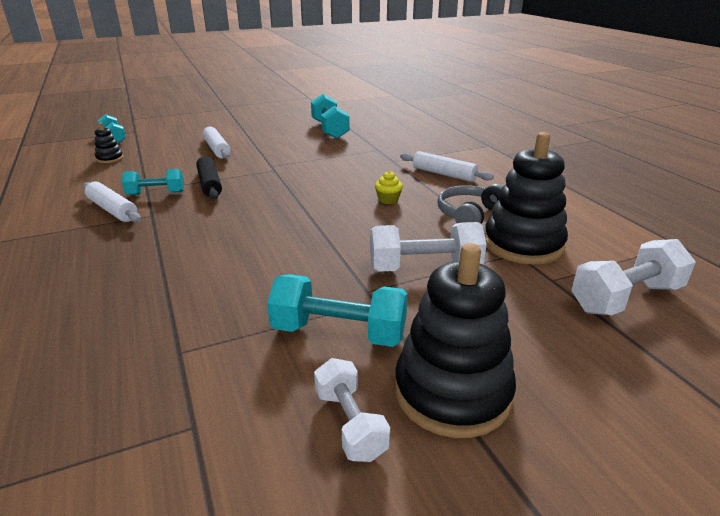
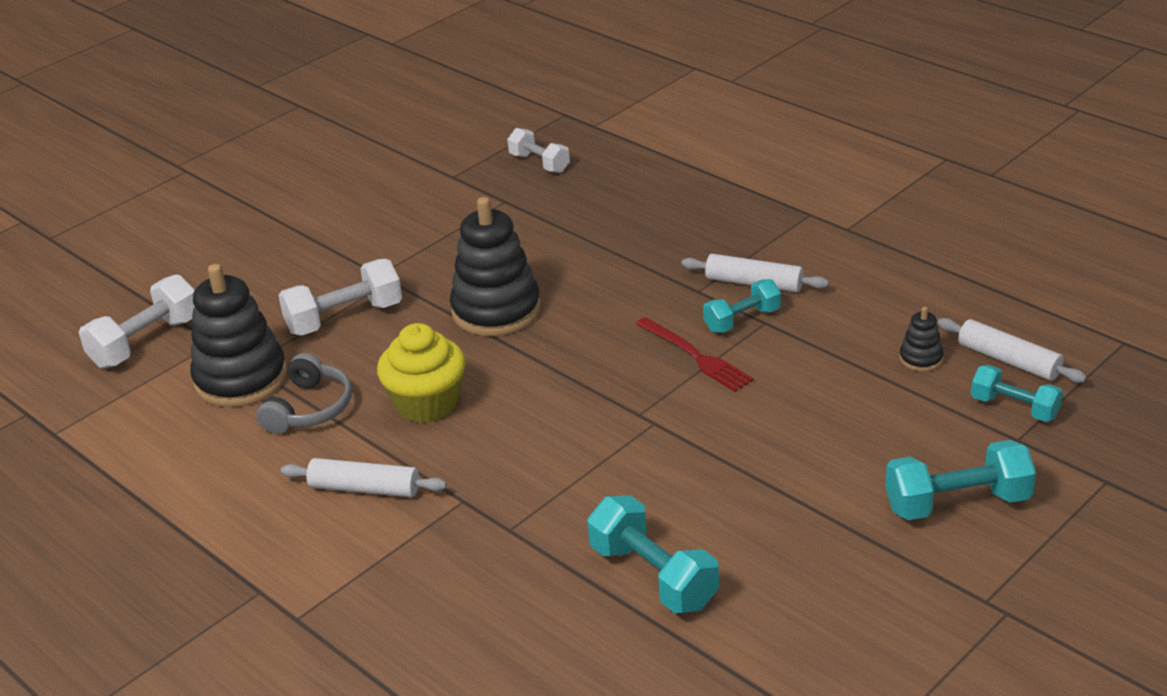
camera: 160 degrees right, 5 degrees up
(209, 184) = (696, 356): black rolling pin -> red fork
(217, 149) = (791, 436): white rolling pin -> white rolling pin (1008, 360)
(339, 332) = (395, 244): turquoise dumbbell -> turquoise dumbbell (957, 503)
(350, 423) = (358, 203): white dumbbell -> white dumbbell (539, 163)
(388, 199) = (427, 403): yellow cupcake -> yellow cupcake, size x2.18
(452, 392) = (297, 234): black stacking toy -> black stacking toy (496, 310)

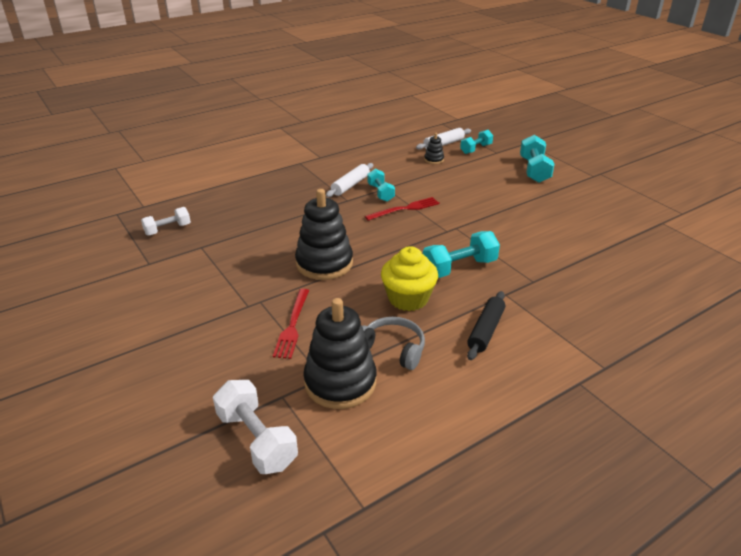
camera: 80 degrees left, 0 degrees up
(344, 318) = (292, 325): white dumbbell -> red fork
(365, 488) = (485, 330): white rolling pin -> black rolling pin
(653, 576) = (574, 244): turquoise dumbbell -> turquoise dumbbell (459, 267)

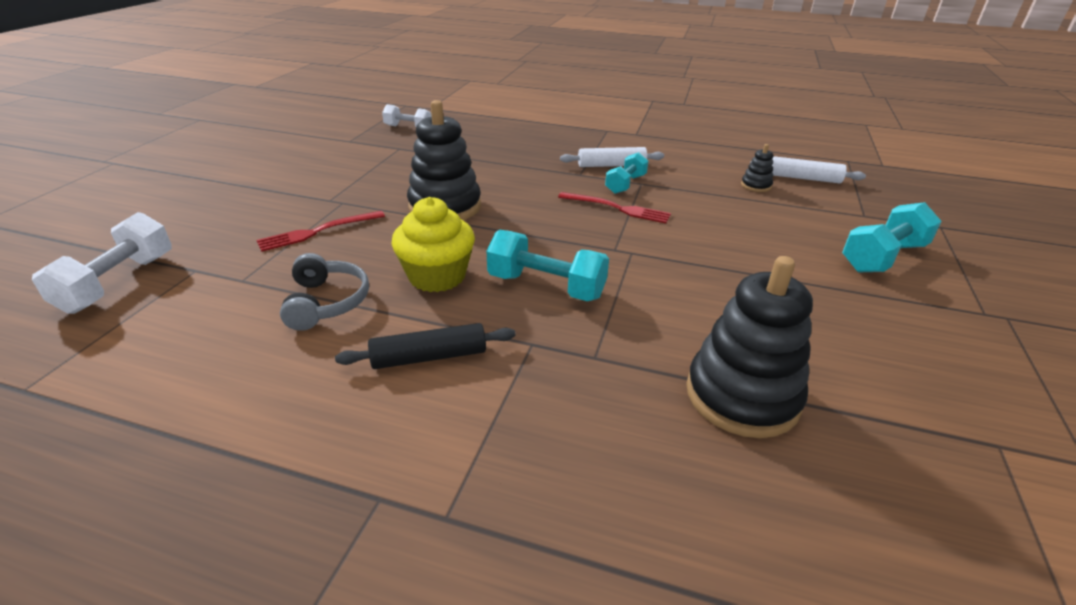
camera: 50 degrees right, 0 degrees up
(340, 382) = (240, 293): black stacking toy -> black stacking toy (742, 396)
(476, 149) = (839, 200): turquoise dumbbell -> none

